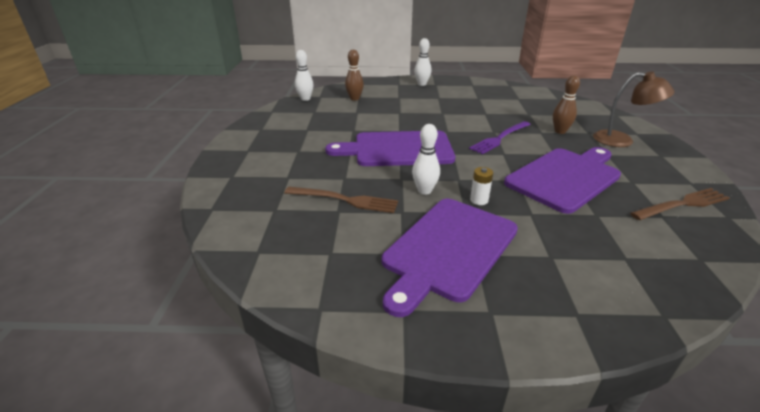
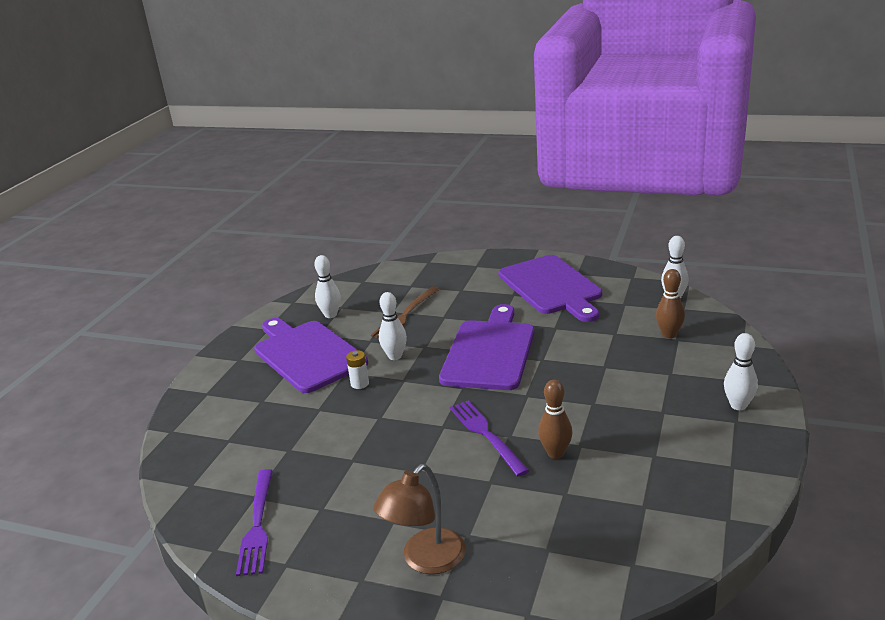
camera: 110 degrees right, 5 degrees down
(353, 256) = (330, 315): none -> white bowling pin
(560, 131) = (485, 503): brown bowling pin -> brown bowling pin (555, 453)
(565, 177) = (363, 456): purple cutting board -> purple cutting board (551, 287)
(682, 204) = (257, 525): brown fork -> purple fork

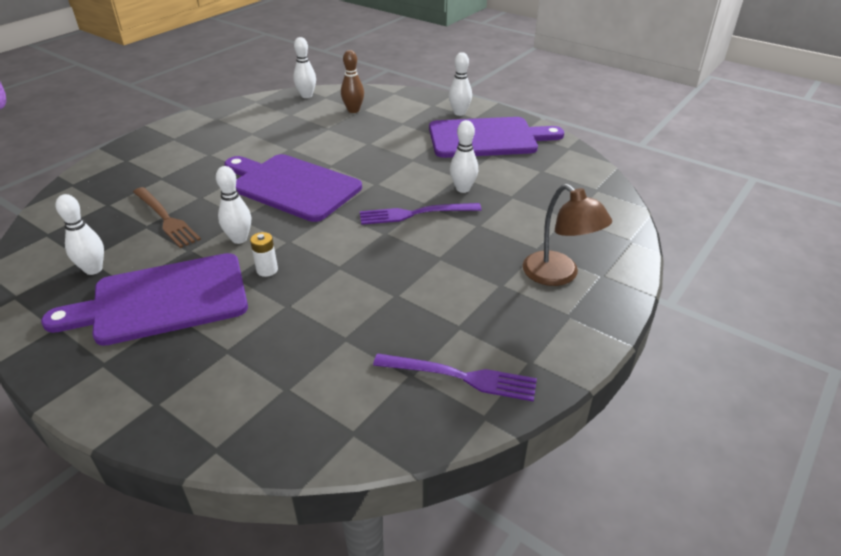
camera: 75 degrees left, 10 degrees up
(551, 287) = (222, 135): purple cutting board -> purple cutting board (487, 138)
(555, 453) = (463, 189): brown bowling pin -> white bowling pin

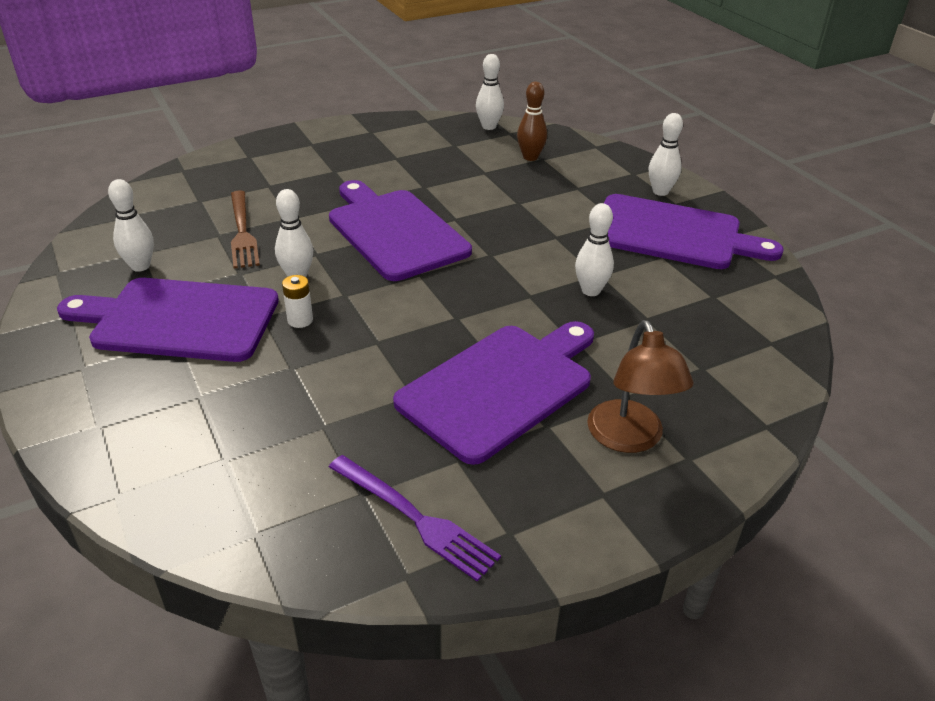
camera: 25 degrees right, 0 degrees up
(415, 214) = (509, 305): purple fork -> none
(451, 270) = (500, 387): none -> purple cutting board

